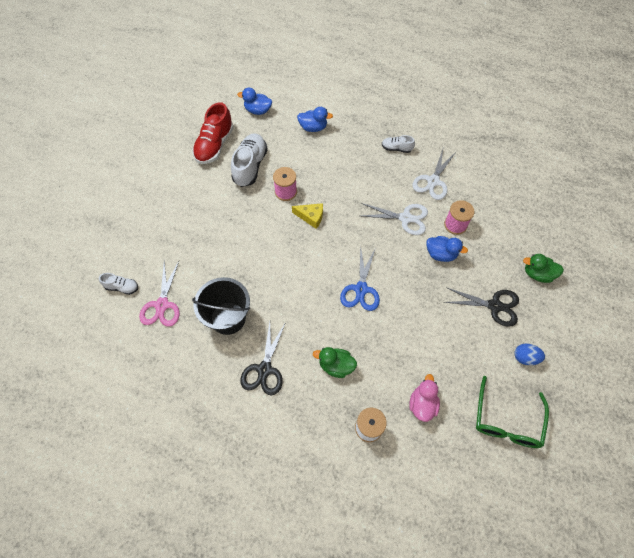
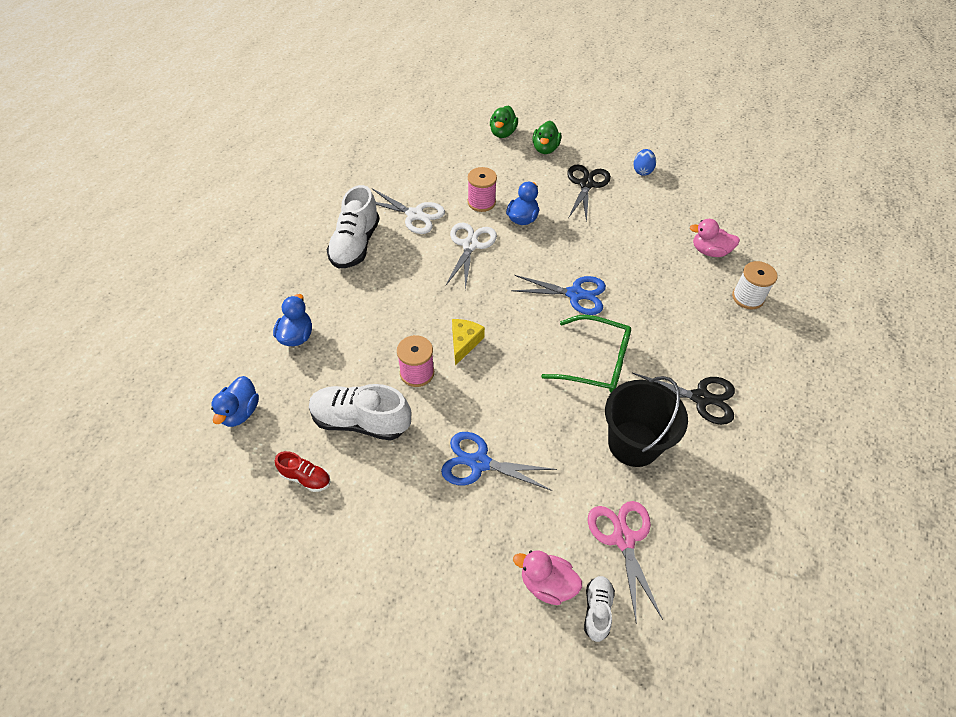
camera: 90 degrees left, 10 degrees down
(140, 262) = (547, 584): none -> pink duck
(162, 305) = (623, 539): pink scissors -> pink scissors turned 105 degrees counterclockwise
(214, 145) = (305, 477): red shoe -> red shoe, size x0.52
(219, 227) = (479, 463): none -> blue scissors
(336, 366) = (681, 323): green duck -> green duck (502, 133)
(396, 148) = (355, 244): white shoe -> white shoe, size x1.93
(506, 421) = (711, 192): green glasses -> green glasses (596, 362)

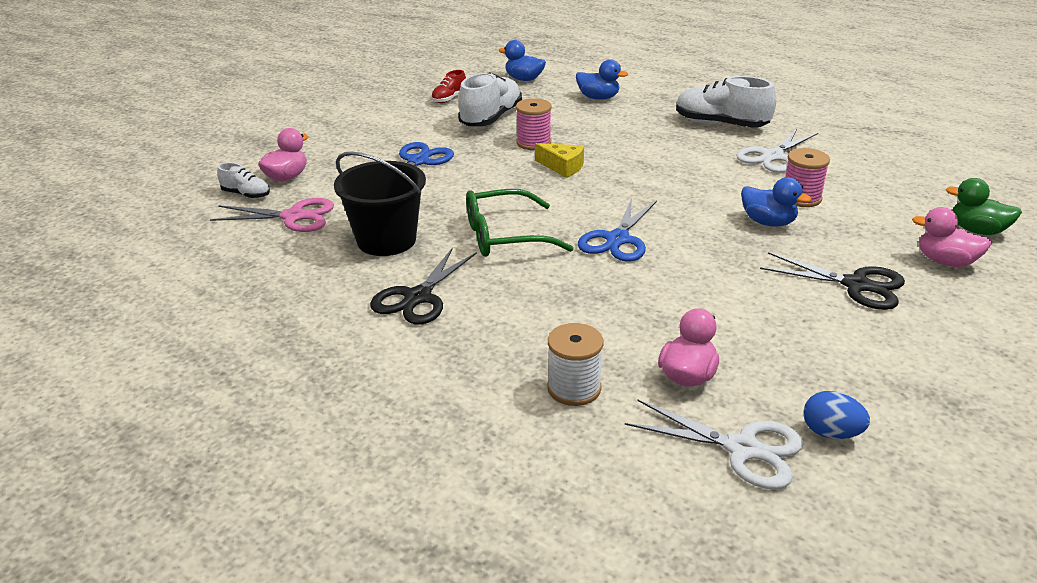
camera: 105 degrees right, 20 degrees down
(470, 245) = (716, 183): white scissors -> white scissors (742, 449)
(545, 149) = (945, 262): green duck -> pink duck
(596, 362) = (504, 236): green glasses -> green glasses turned 45 degrees clockwise
(642, 171) = (908, 350): blue egg -> blue egg (831, 433)

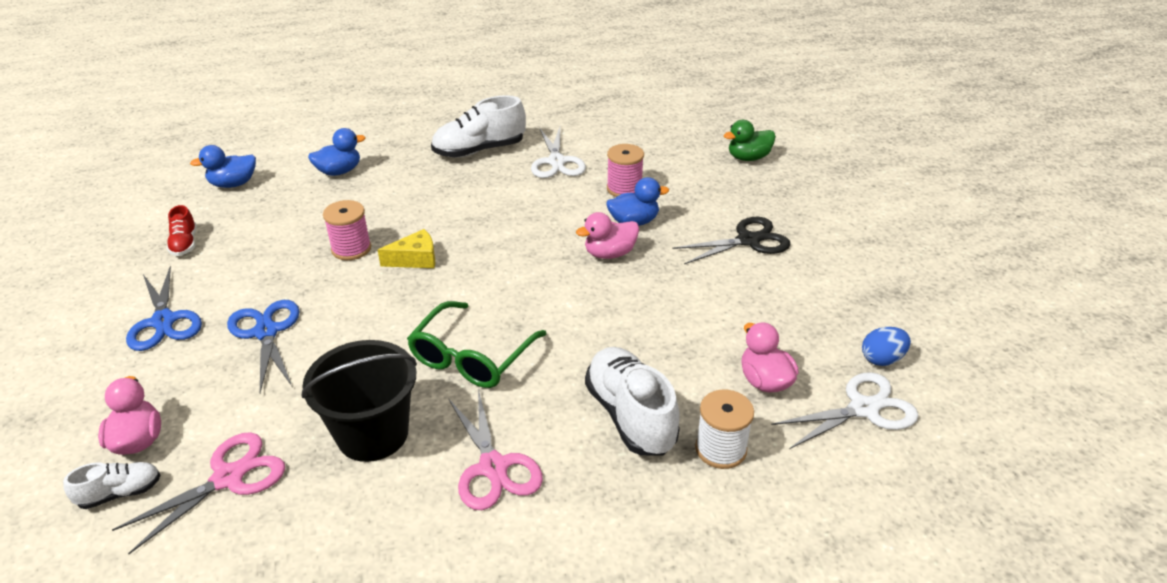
camera: 50 degrees left, 5 degrees up
(418, 297) = (493, 467): black scissors -> pink scissors
(491, 118) = (267, 244): white shoe -> white shoe (630, 416)
(617, 240) = (561, 301): blue scissors -> blue scissors (164, 321)
(945, 262) = (765, 192): pink duck -> pink duck (609, 254)

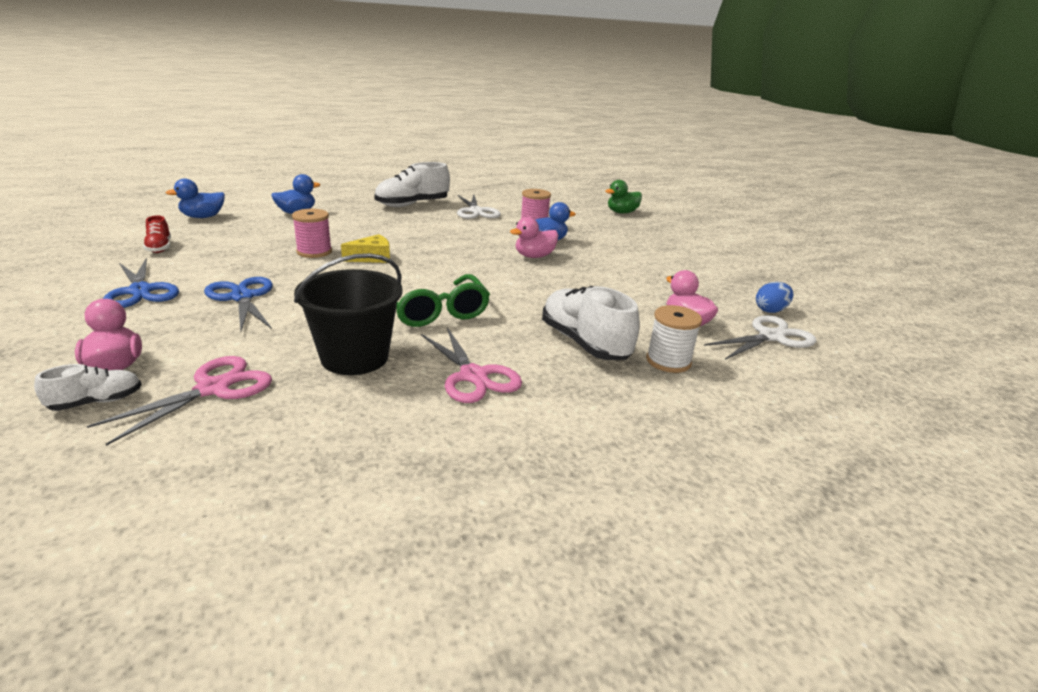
camera: 10 degrees left, 10 degrees down
(471, 357) = (435, 311): green glasses -> green glasses turned 45 degrees counterclockwise
(748, 240) = (639, 251): black scissors -> none

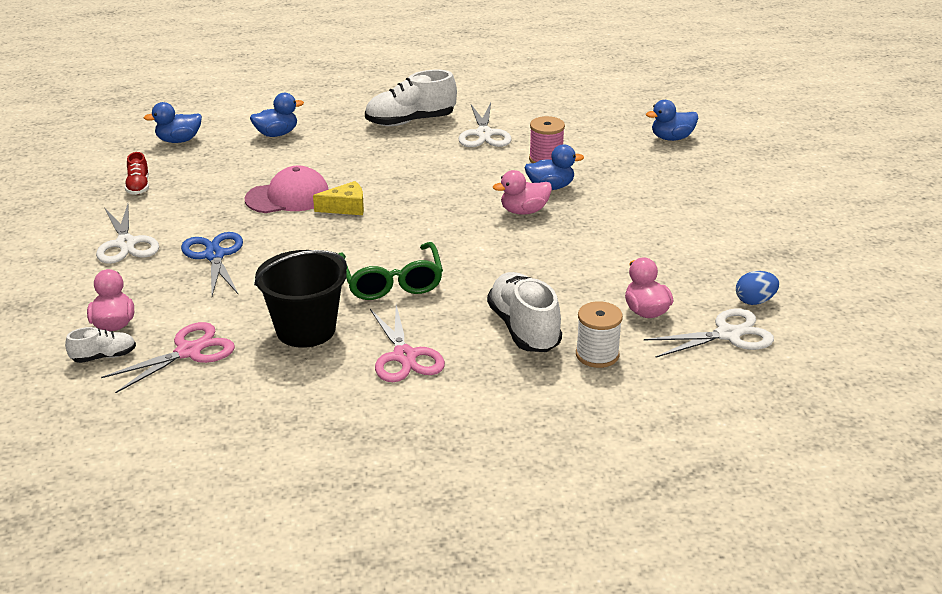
camera: 15 degrees right, 5 degrees up
(141, 291) = (126, 244): blue scissors -> white scissors
(314, 252) = (288, 197): pink spool -> pink cap
(622, 212) = (672, 138): green duck -> blue duck

